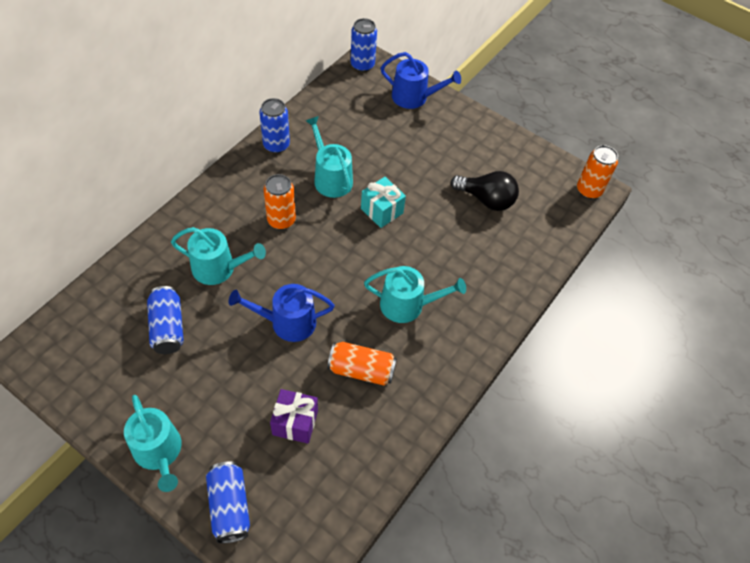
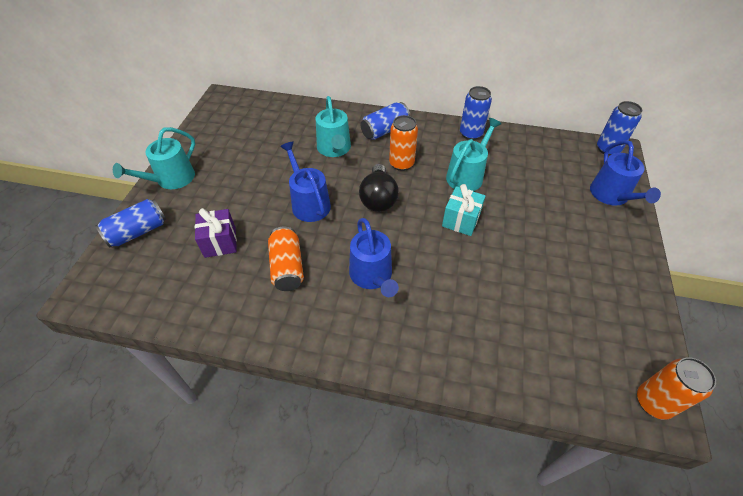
camera: 70 degrees right, 5 degrees down
(168, 327) = (271, 144): blue can -> blue can (384, 130)
(407, 305) = (372, 276): turquoise watering can -> blue watering can
(486, 200) = (543, 297): black light bulb -> black light bulb (378, 198)

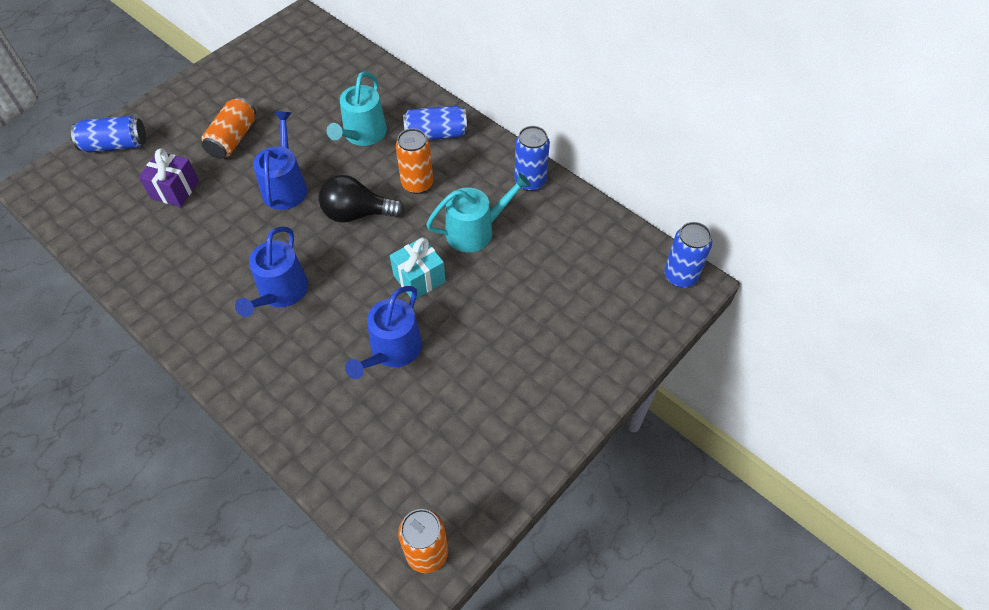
camera: 30 degrees right, 5 degrees up
(171, 179) = (181, 101): turquoise watering can -> none
(287, 267) = (213, 244): orange can -> orange can (233, 139)
(378, 198) = (357, 213): black light bulb -> black light bulb turned 60 degrees clockwise
(611, 195) = (619, 333): blue watering can -> blue watering can (392, 350)

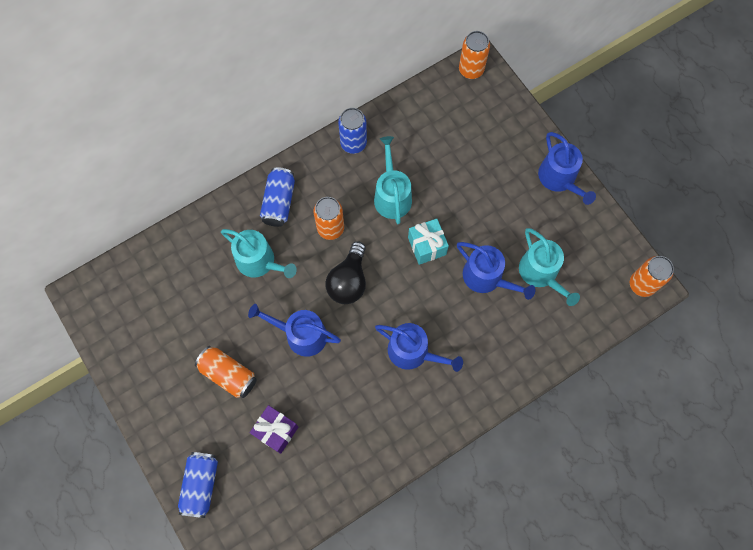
camera: 75 degrees left, 15 degrees up
(413, 413) = (541, 273): none -> turquoise watering can
(560, 410) = (559, 179): none -> blue watering can
(680, 276) = (471, 70): blue can -> orange can

